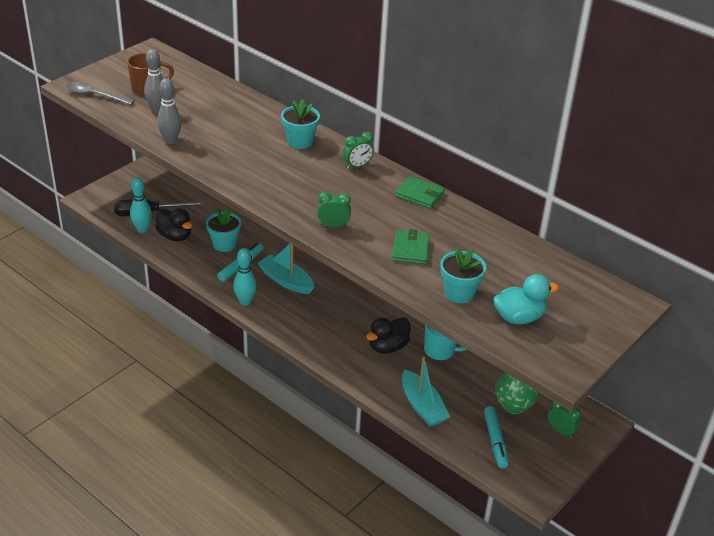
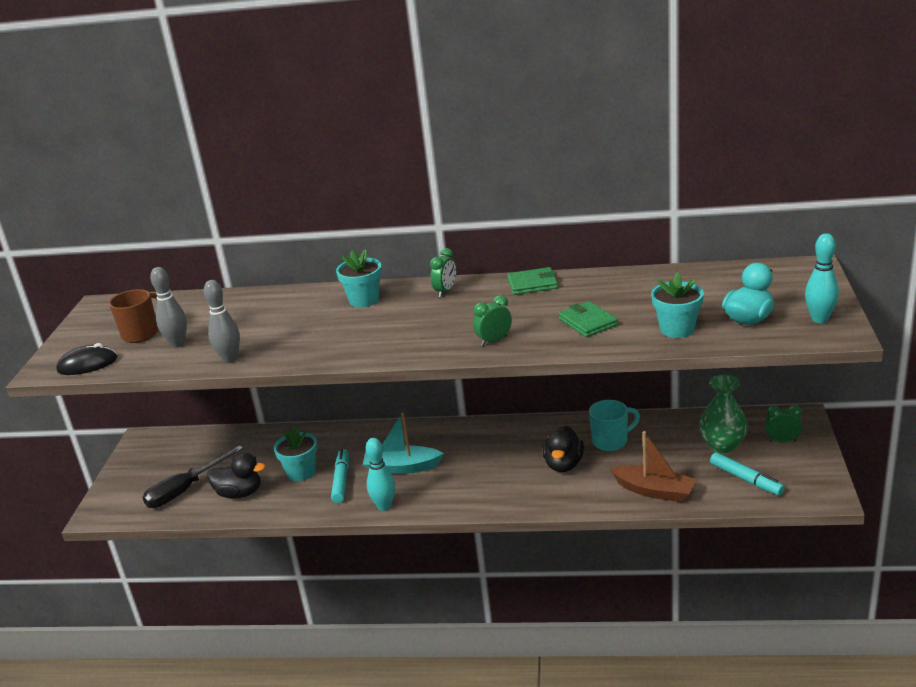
camera: 30 degrees left, 10 degrees down
(95, 95) = (87, 364): grey spoon -> black mouse
(142, 229) = (195, 506): turquoise bowling pin -> turquoise bowling pin (819, 319)
(422, 406) = (654, 491): turquoise boat -> brown boat

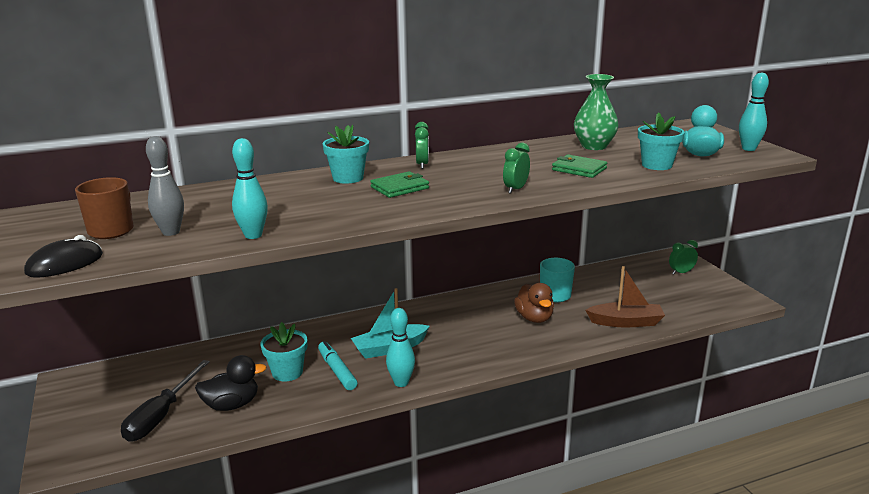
camera: 30 degrees left, 5 degrees down
(230, 359) = (253, 235): grey bowling pin -> turquoise bowling pin
(532, 284) = (495, 153): green wallet -> green wallet (400, 188)
(563, 465) = (534, 318): black duck -> brown duck
(722, 445) = (642, 282): green vase -> green vase (594, 146)
(746, 479) = (683, 301): turquoise marker -> none

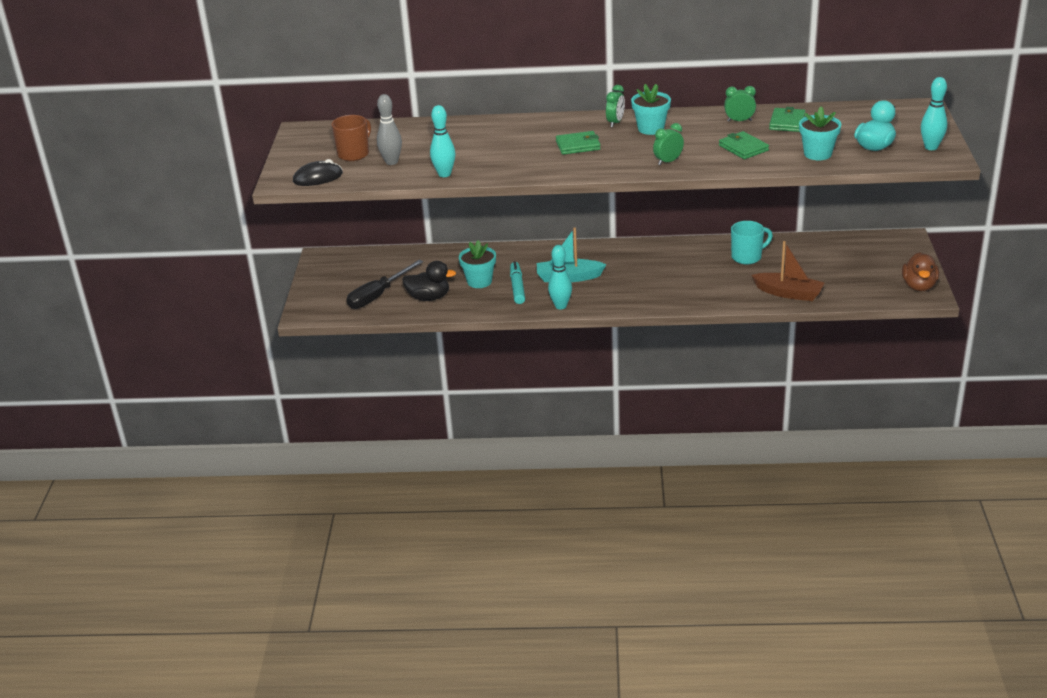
camera: 25 degrees right, 10 degrees up
(348, 178) = (545, 128): turquoise flower pot -> turquoise flower pot (651, 129)
(534, 318) = (709, 274): brown duck -> brown duck (919, 286)
(594, 146) = (787, 122): green vase -> green wallet
(681, 272) = (892, 256): green clock -> green clock (739, 121)

